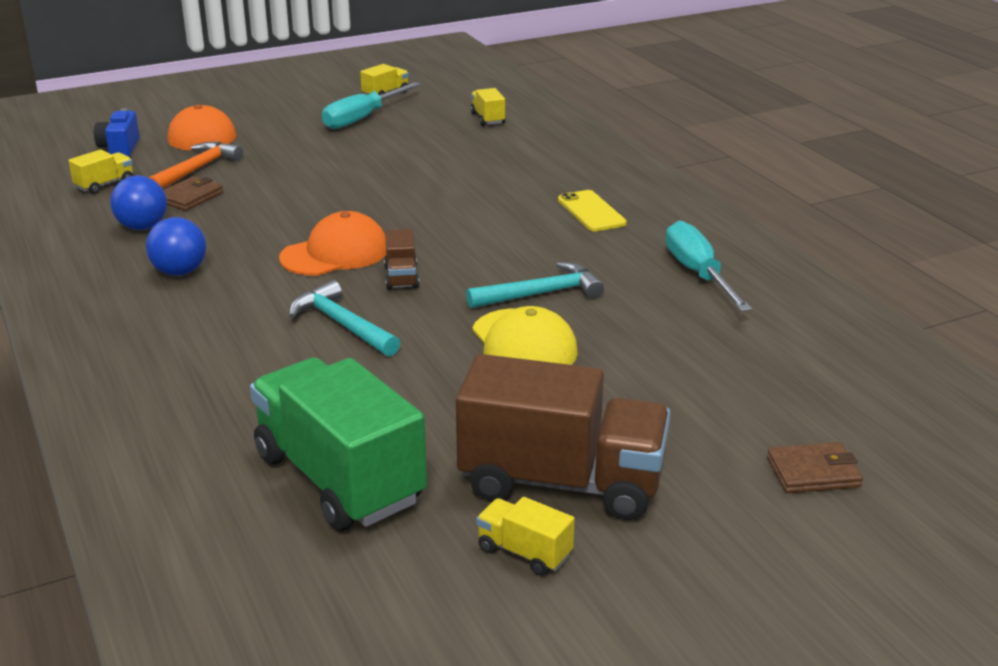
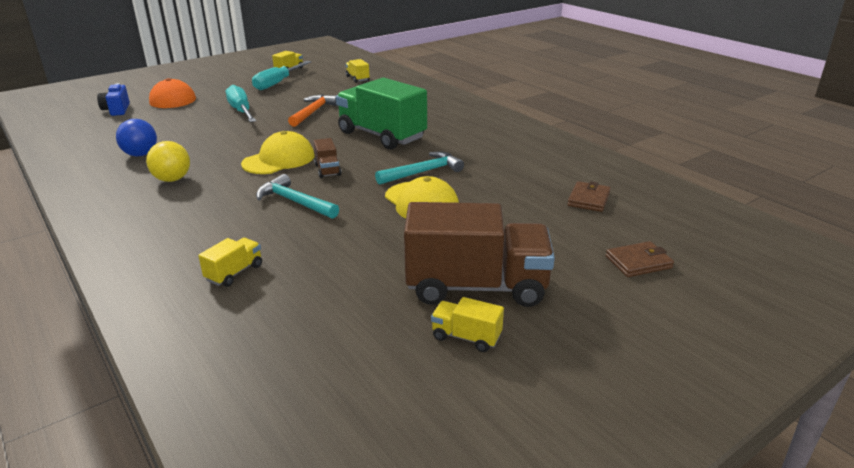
camera: 10 degrees left, 0 degrees up
(104, 185) = (109, 131): yellow truck -> yellow truck (234, 273)
(180, 272) = (172, 179): blue ball -> yellow ball
(190, 197) = (171, 134): brown wallet -> brown wallet (588, 199)
(196, 170) = (172, 118): orange hammer -> orange hammer (313, 112)
(335, 253) = (279, 160): orange cap -> yellow cap
(339, 478) = (318, 302): green truck -> green truck (381, 135)
(591, 211) = (439, 123): yellow phone -> none
(698, 274) = (518, 153): turquoise screwdriver -> turquoise screwdriver (241, 111)

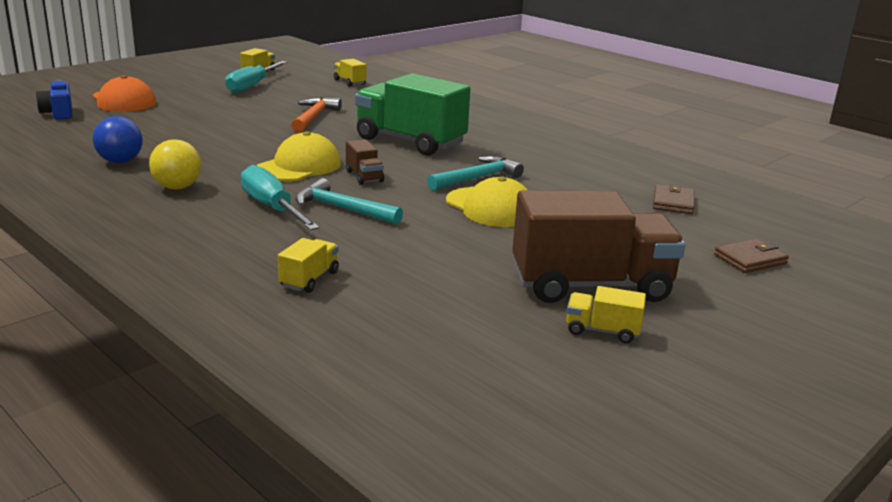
camera: 10 degrees left, 5 degrees down
(241, 111) = (223, 115): turquoise screwdriver -> turquoise screwdriver (272, 208)

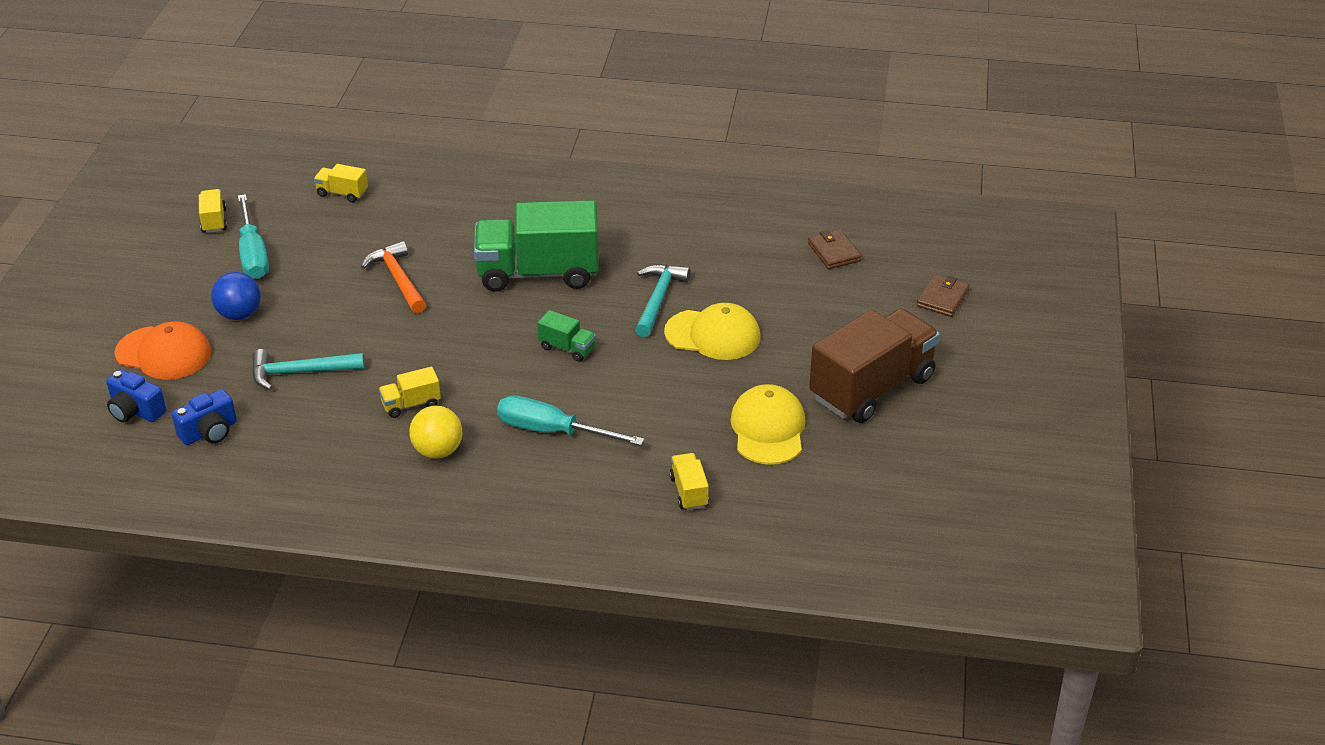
camera: 35 degrees left, 15 degrees up
(73, 133) = (209, 432): none -> blue camera
(120, 161) = (330, 446): blue ball -> blue ball (239, 314)
(299, 166) = (495, 364): yellow cap -> yellow cap (768, 429)
(342, 209) = (607, 401): turquoise hammer -> turquoise hammer (300, 372)
(364, 176) = (567, 348): brown truck -> green truck
(602, 331) = (920, 429): yellow truck -> yellow truck (411, 404)

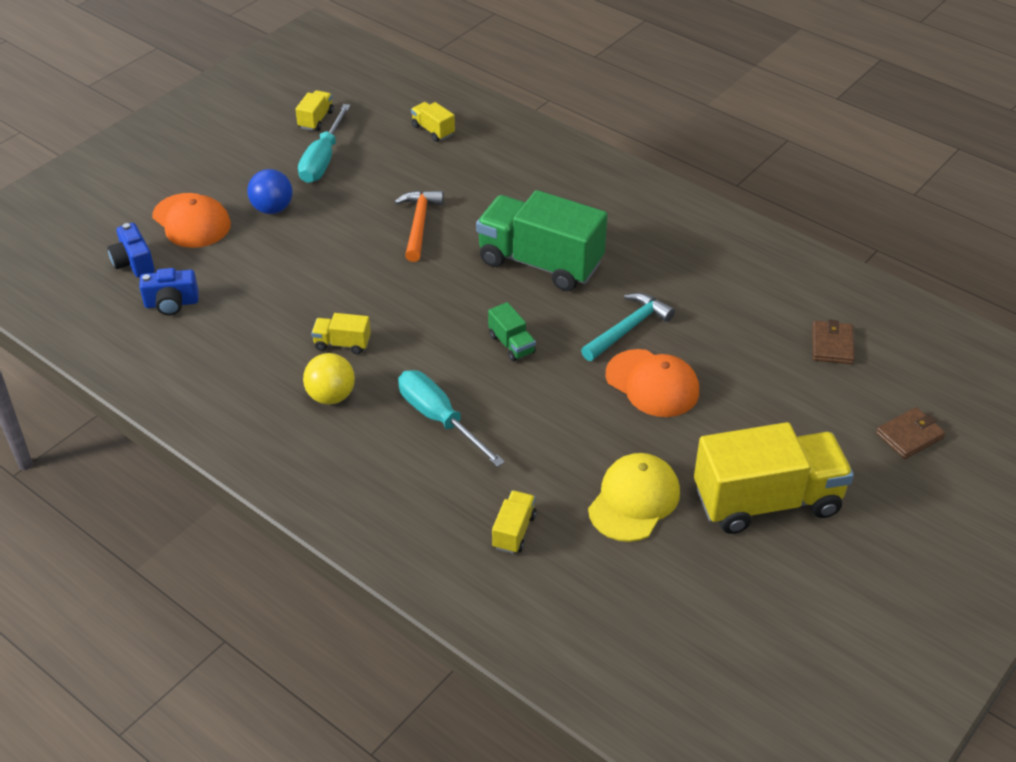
camera: 30 degrees right, 5 degrees up
(300, 372) = (279, 279): turquoise hammer -> none
(713, 335) = (652, 383): yellow cap -> orange cap
(872, 388) = (767, 501): brown truck -> yellow truck

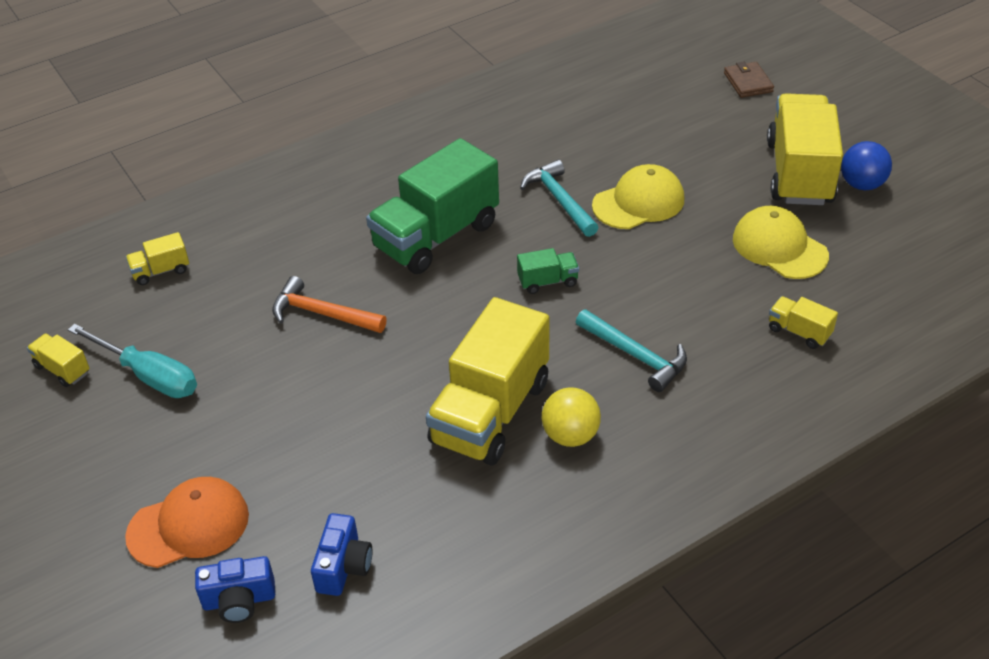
camera: 70 degrees left, 0 degrees up
(272, 209) = (215, 439): blue ball -> blue ball (861, 184)
(342, 344) = (490, 412): yellow truck -> yellow truck, size x2.33
(439, 419) = (635, 355): turquoise screwdriver -> turquoise hammer
(652, 383) = (638, 202): orange cap -> yellow cap
(832, 345) = (630, 91): brown wallet -> none

